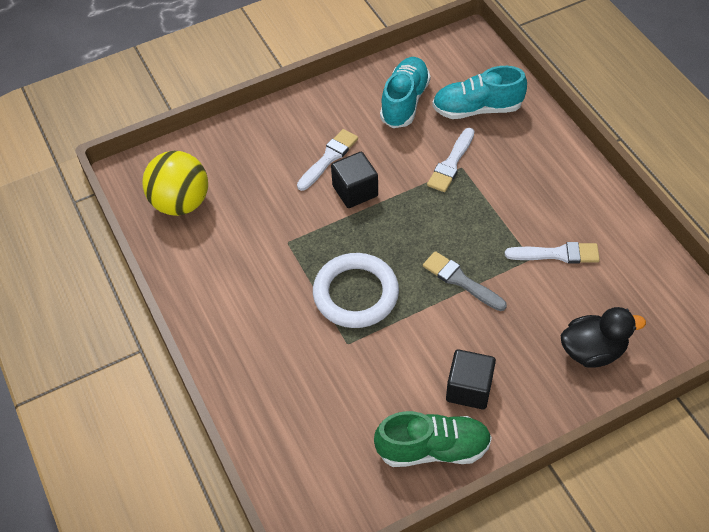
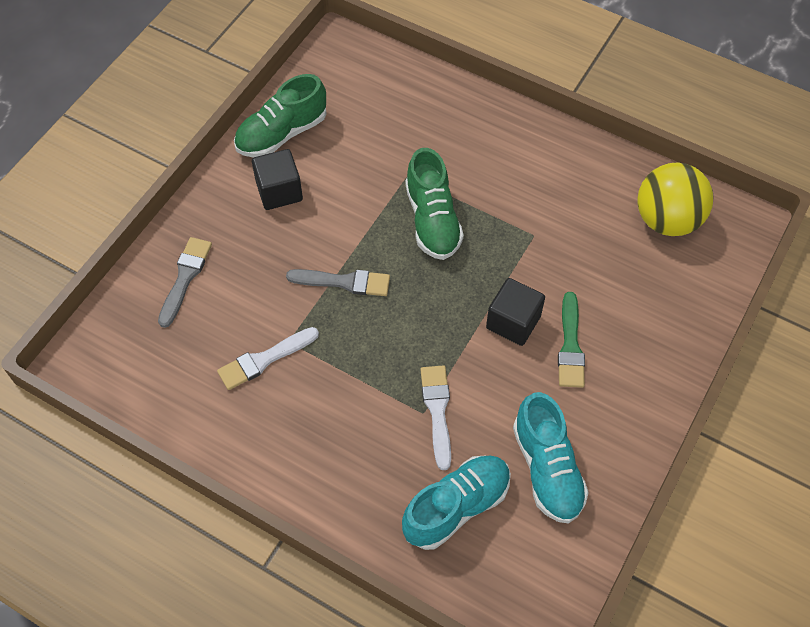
camera: 145 degrees right, 5 degrees up
(329, 158) = (570, 346): white brush -> green brush
(356, 294) = (432, 220): white ring -> green shoe
(592, 351) = (185, 278): black duck -> grey brush

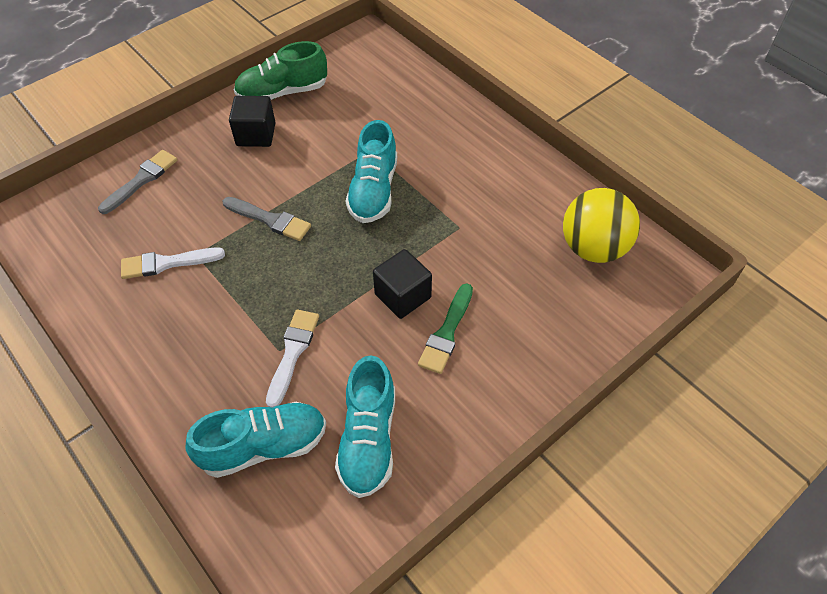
camera: 20 degrees right, 5 degrees down
(432, 220) = (373, 191): green shoe -> turquoise shoe

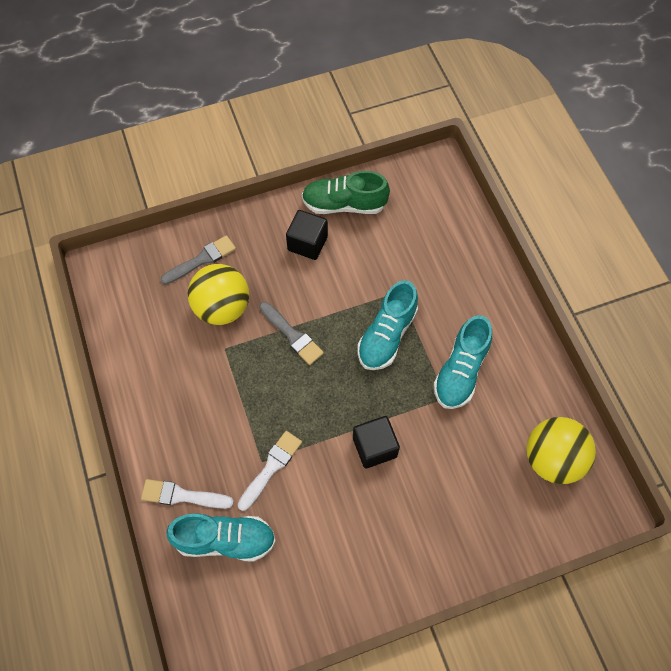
camera: 20 degrees right, 10 degrees up
(167, 263) = (200, 349): white brush -> white brush (182, 496)
(180, 217) = (222, 307): none -> yellow ball
(368, 439) = (303, 564): turquoise shoe -> turquoise shoe (460, 371)
(447, 332) = (397, 494): green brush -> none

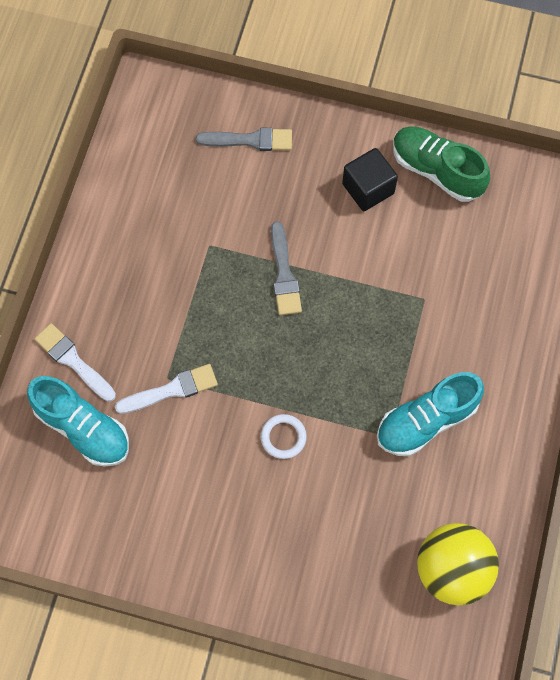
camera: 35 degrees right, 5 degrees up
(222, 307) = (236, 202): yellow ball -> none
(374, 447) = (283, 437): black cube -> white ring
(387, 335) = (378, 335): turquoise shoe -> none

